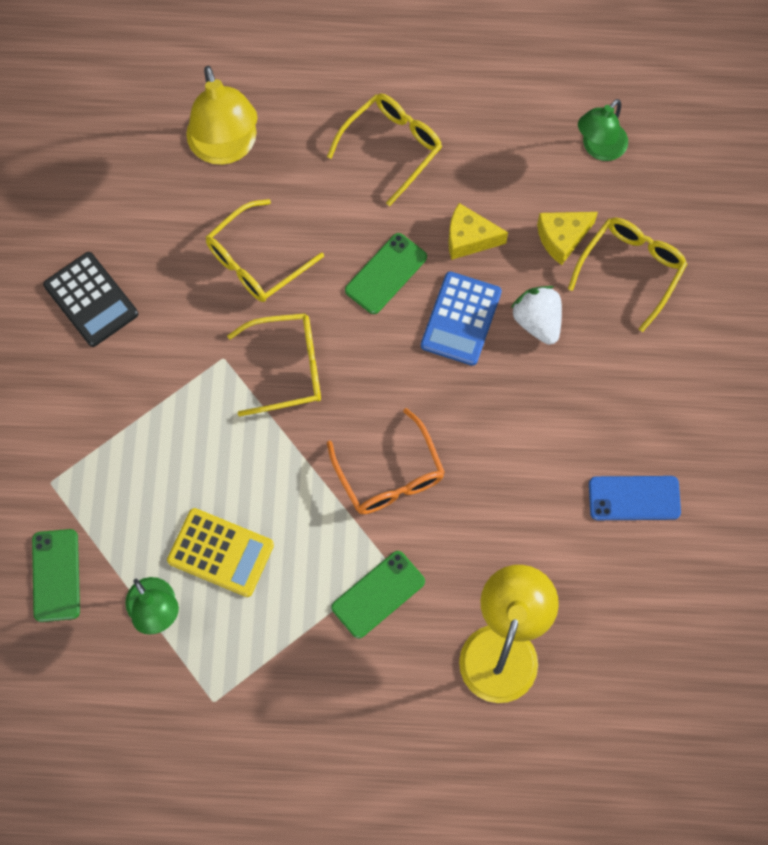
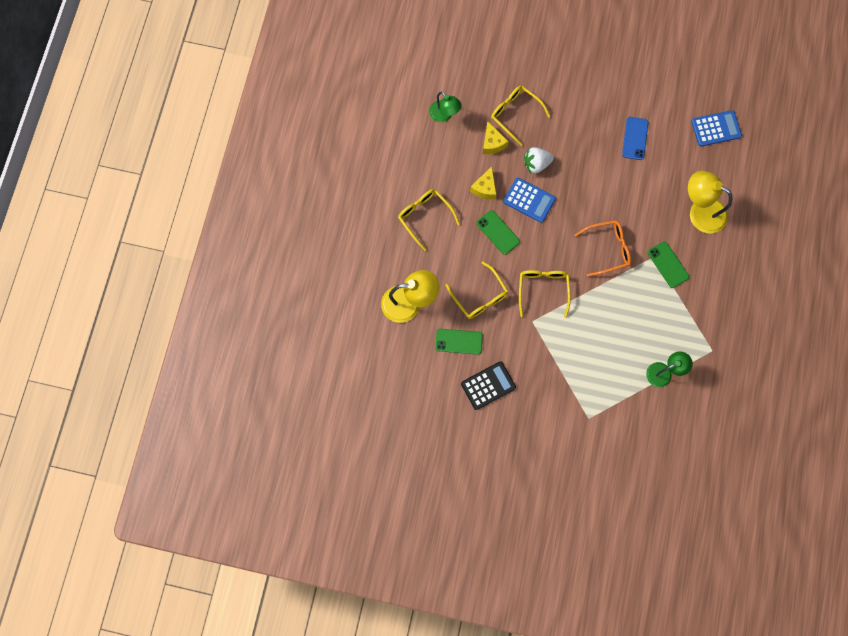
camera: 80 degrees left, 5 degrees up
(56, 575) = (639, 420): green phone -> green phone (458, 341)
(221, 552) = (637, 337): yellow calculator -> none
(695, 659) = (716, 128): none -> blue calculator

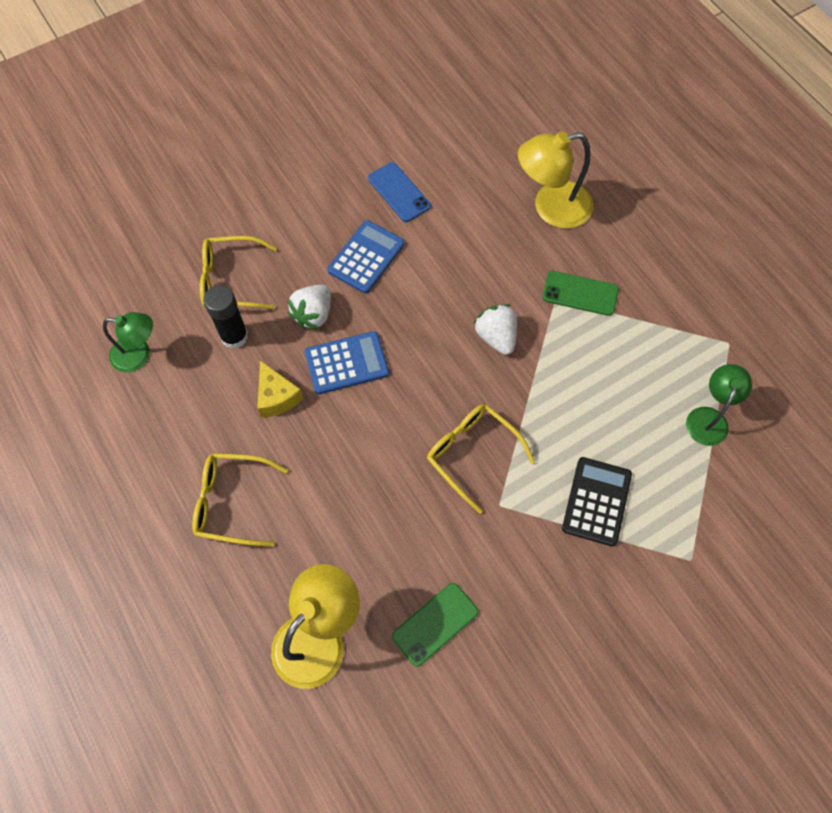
camera: 45 degrees left, 10 degrees down
(479, 296) = (403, 537): yellow glasses -> none
(488, 385) = (531, 645): black calculator -> black calculator (596, 501)
(492, 143) = (234, 336): yellow cheese -> black glue stick
(498, 232) = (346, 435): green phone -> none
(607, 249) = (496, 337): orange glasses -> white strawberry
(716, 128) = (474, 113): blue calculator -> blue calculator (366, 257)

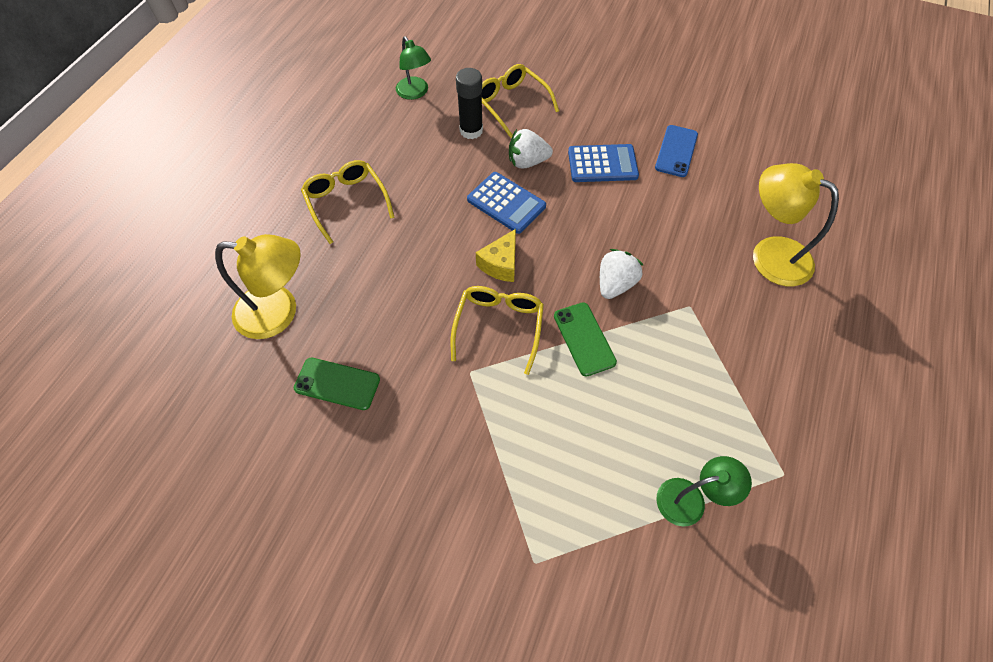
camera: 55 degrees right, 5 degrees down
(277, 397) = (445, 180): yellow cheese -> yellow cheese (500, 264)
(580, 293) = (712, 321): green phone -> green phone (584, 339)
(596, 501) = (530, 446): black calculator -> none

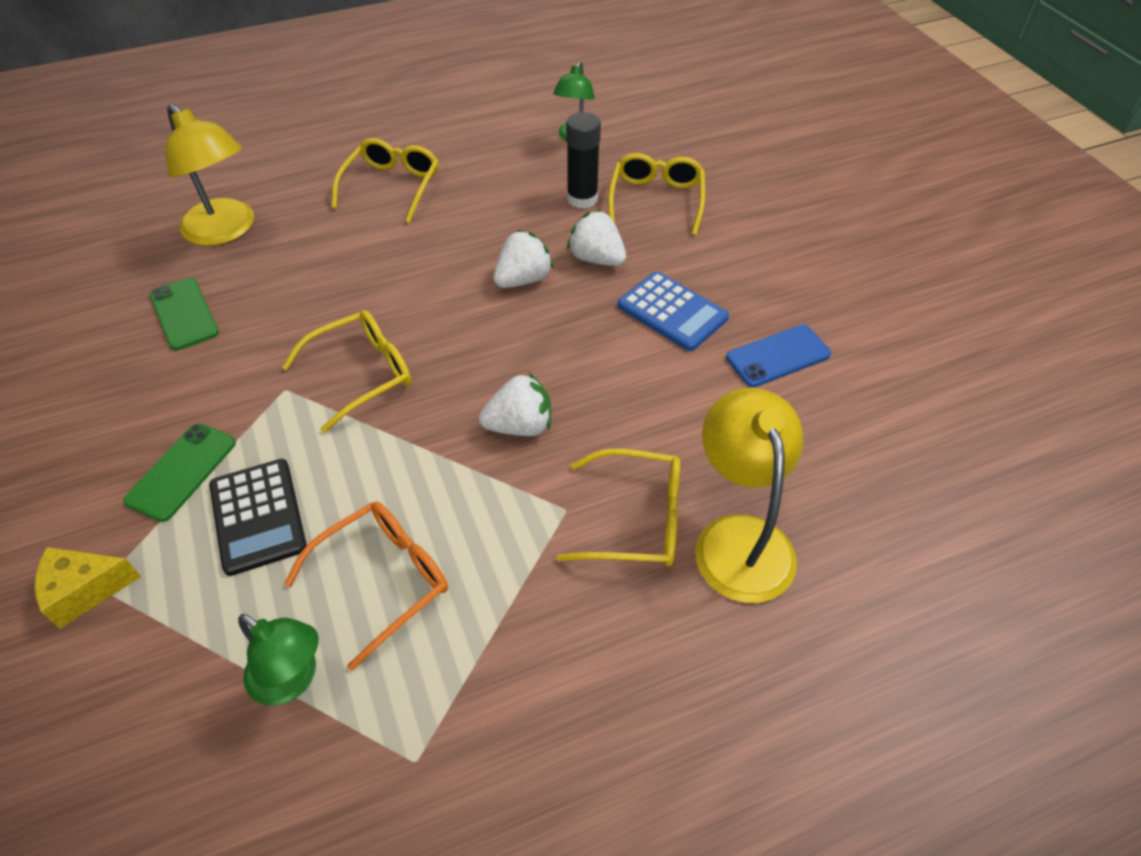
camera: 45 degrees right, 10 degrees down
(500, 264) = (441, 325): yellow cheese -> yellow cheese (85, 590)
(506, 203) = (523, 279): blue calculator -> white strawberry
(559, 447) = (258, 516): none -> black calculator
(584, 339) = (417, 447): green phone -> green phone (182, 471)
(662, 416) = (383, 580): none -> orange glasses
(722, 283) = (635, 519): none -> yellow glasses

